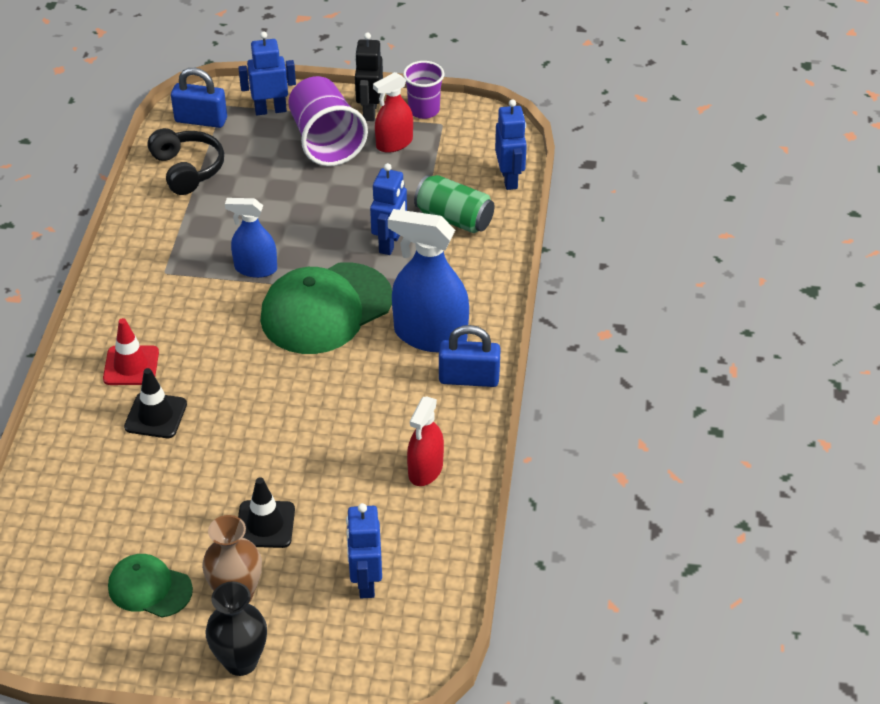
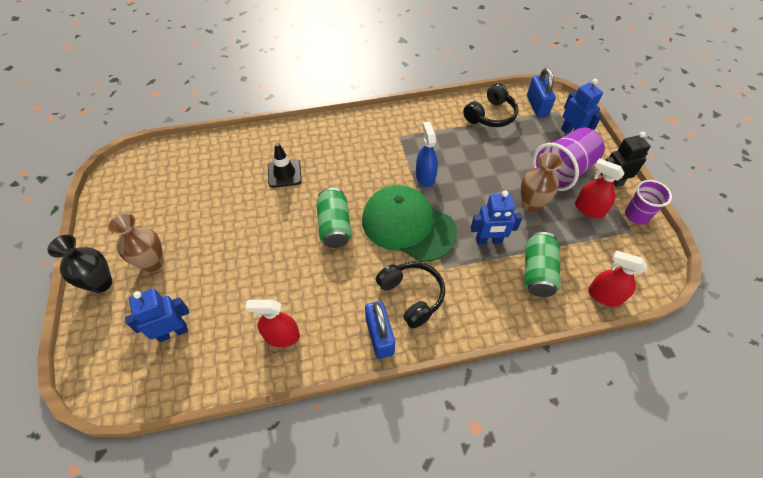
camera: 70 degrees right, 10 degrees up
(131, 366) = (319, 149): red traffic cone -> none
(149, 588) = (153, 218): green cap -> none
(265, 524) = (211, 257): black traffic cone -> none
(286, 382) = (334, 226): none -> green can
(358, 188) = (531, 204): none -> brown vase
(430, 335) = (411, 296): blue spray bottle -> black headphones
(509, 179) = (604, 296): blue robot -> red spray bottle

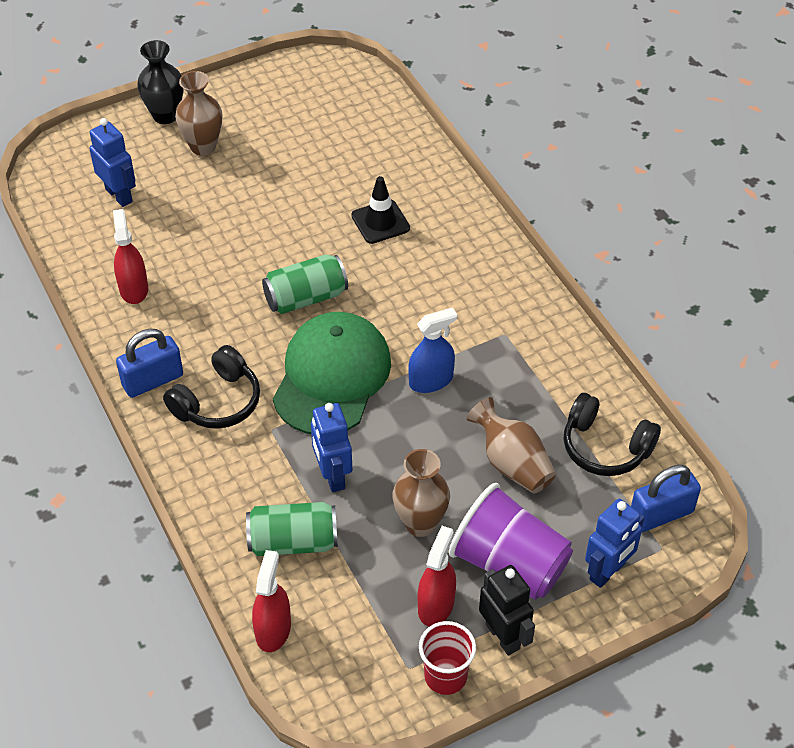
camera: 75 degrees right, 5 degrees down
(494, 154) = (512, 463): none -> brown vase
(636, 215) = (445, 676): purple cup -> red cup

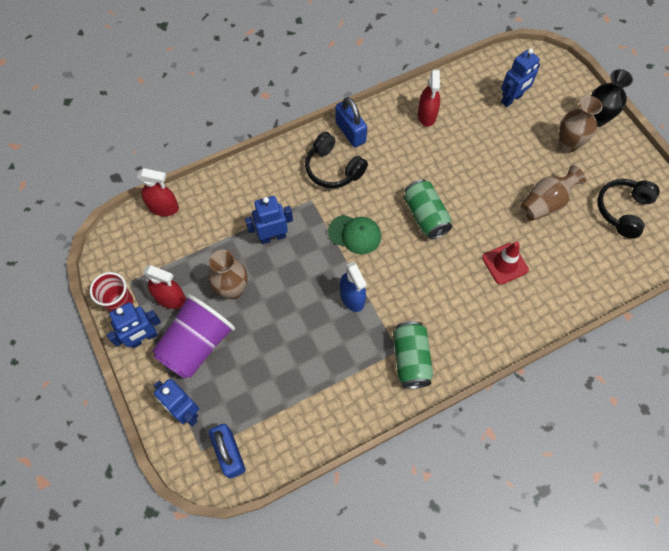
camera: 90 degrees right, 15 degrees up
(133, 289) = (427, 115): red spray bottle -> red spray bottle turned 105 degrees clockwise
(293, 541) = (224, 216): green can -> green can (411, 359)
(332, 377) = (355, 234): green cap -> green cap, size x0.54
(380, 222) = (505, 264): black traffic cone -> red traffic cone
(503, 636) = (143, 338): black robot -> blue robot
(512, 463) = (278, 350): brown vase -> brown vase (545, 203)
(605, 447) = (291, 417): black headphones -> black headphones (623, 210)

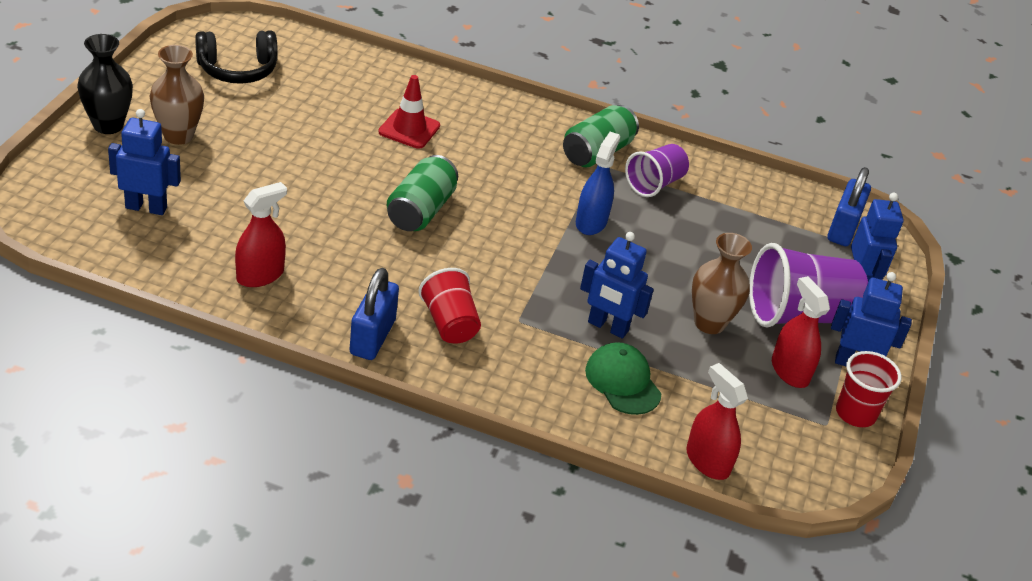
camera: 140 degrees left, 25 degrees down
(333, 168) = (449, 323): black headphones -> red cup
(355, 234) = (516, 257): green cap -> green cap (623, 381)
(357, 368) = (654, 184): none -> purple cup
(545, 203) = (291, 126): brown vase -> none

